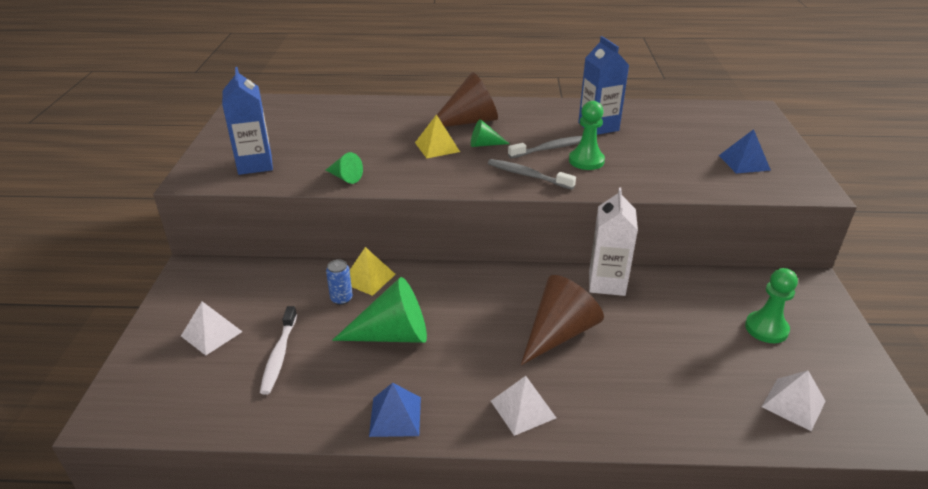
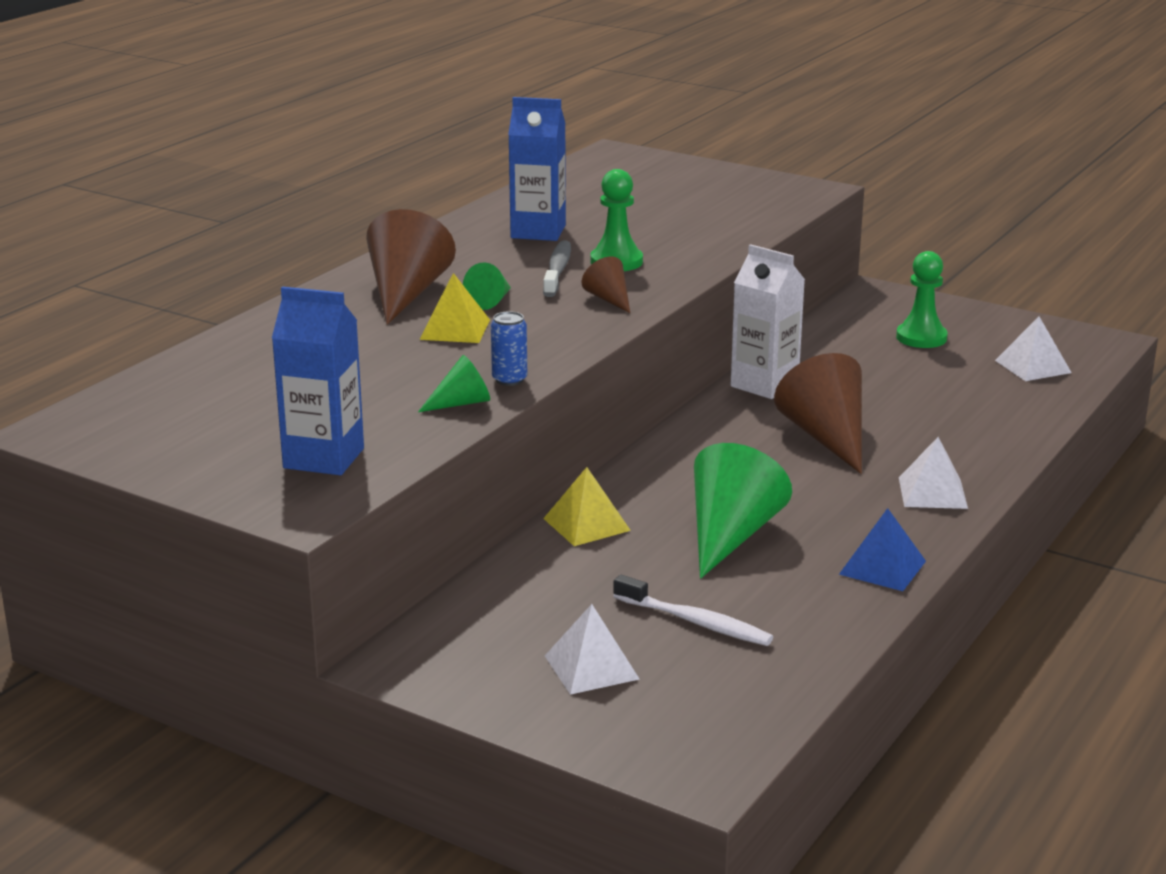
camera: 60 degrees left, 10 degrees down
(341, 299) = (614, 553): blue can -> blue can (509, 380)
(527, 175) = (609, 299): grey toothbrush -> brown cone
(744, 162) = (724, 196): blue pyramid -> none

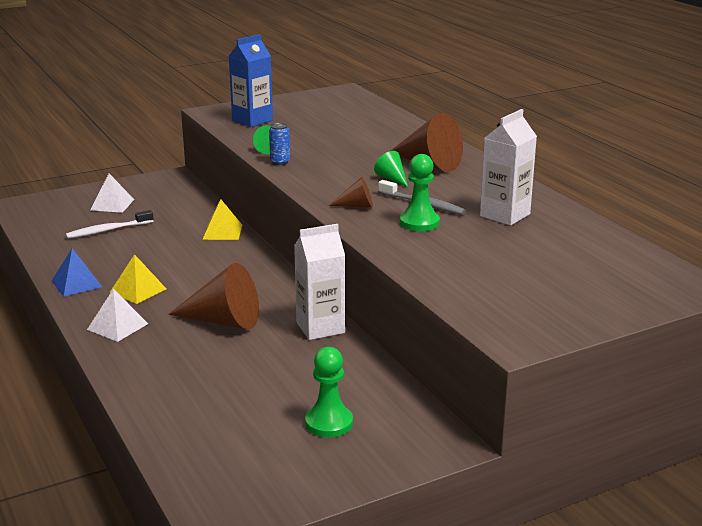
camera: 120 degrees right, 0 degrees up
(455, 329) = (361, 164): yellow pyramid -> yellow pyramid (138, 290)
(538, 231) = (505, 215): blue carton -> white carton
(730, 535) = (162, 259): green cone -> none
(1033, 366) = (220, 451): white pyramid -> none

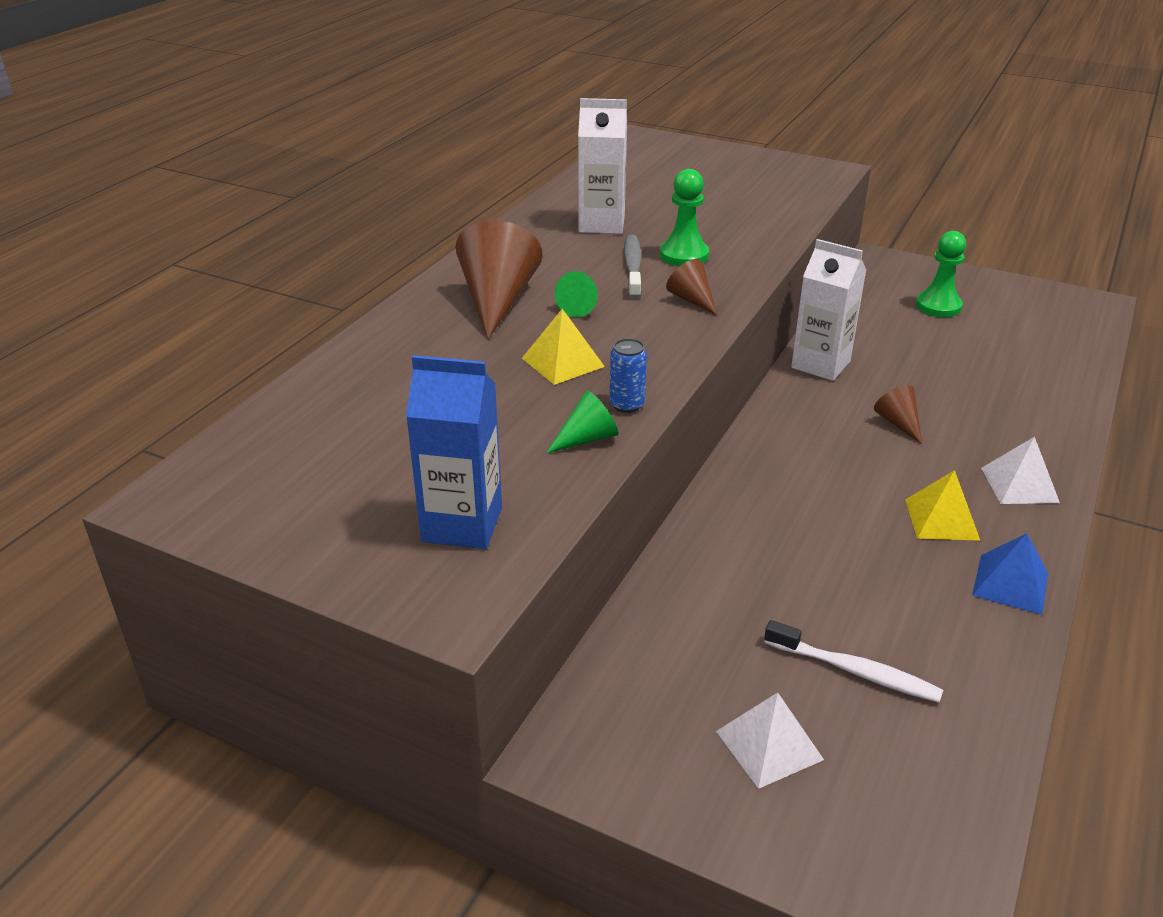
camera: 125 degrees left, 10 degrees up
(222, 232) = (708, 543): yellow pyramid -> yellow pyramid (562, 362)
(223, 321) = (898, 423): brown cone -> brown cone, size x0.51

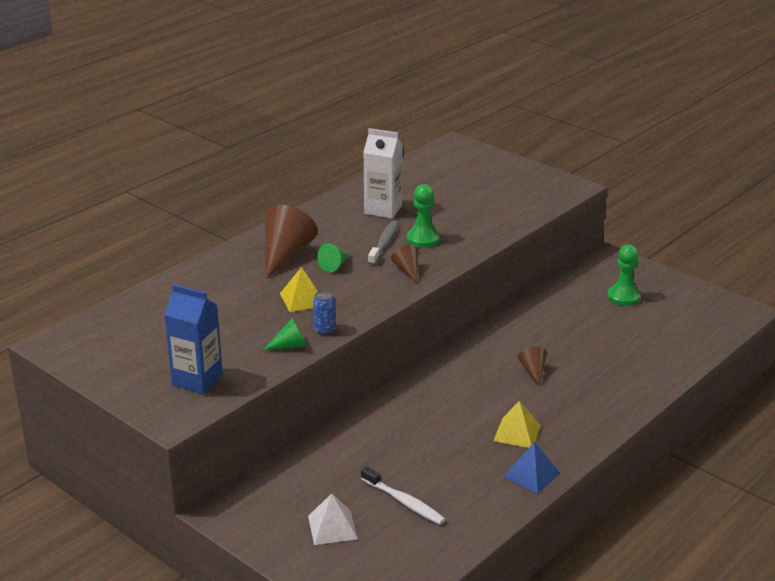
camera: 15 degrees right, 5 degrees down
(820, 364) = (508, 326): white carton -> none
(1019, 485) = (584, 421): white pyramid -> none

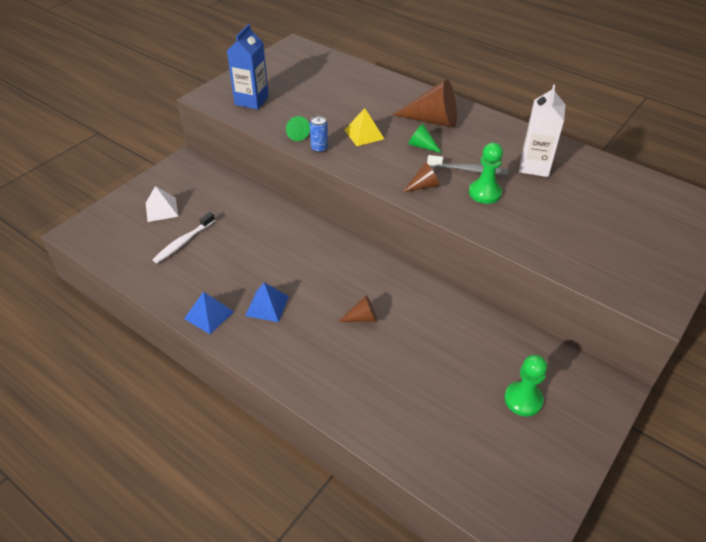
camera: 85 degrees right, 15 degrees up
(517, 433) = (267, 306): yellow pyramid -> blue pyramid

